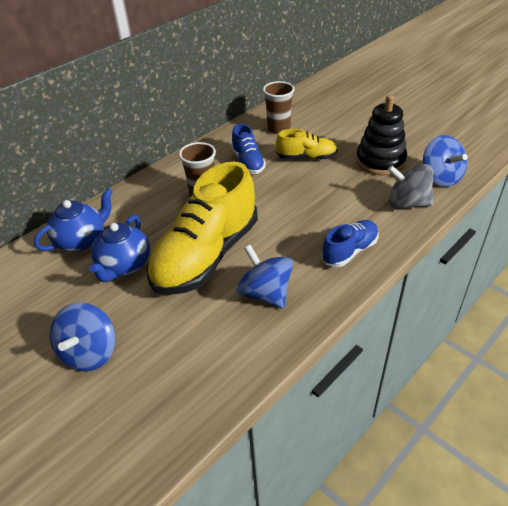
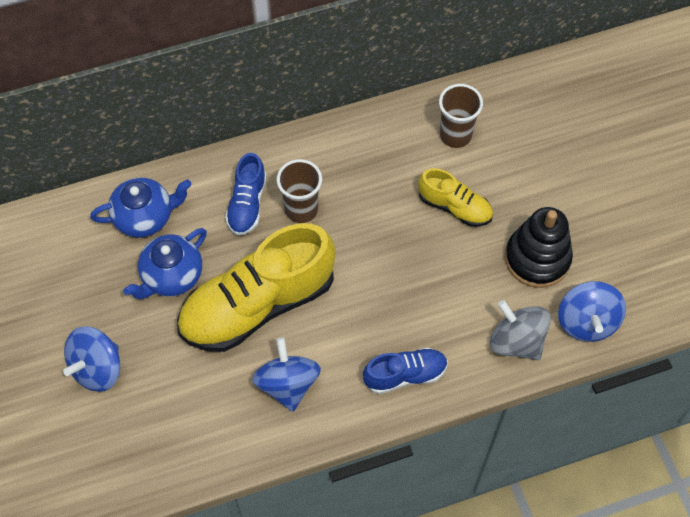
camera: 25 degrees right, 20 degrees up
(248, 162) = (381, 180): blue shoe -> blue shoe (247, 204)

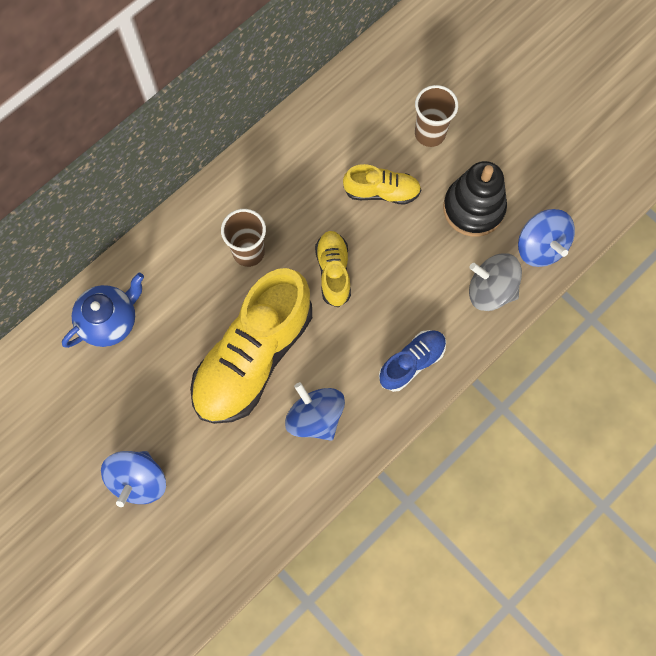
camera: 25 degrees left, 10 degrees up
(171, 276) = (162, 365): blue teapot -> none
(247, 204) = (197, 268): blue shoe -> none
(372, 260) = (333, 272): none -> yellow shoe
(455, 135) = (351, 125): brown cup -> brown cup (430, 134)

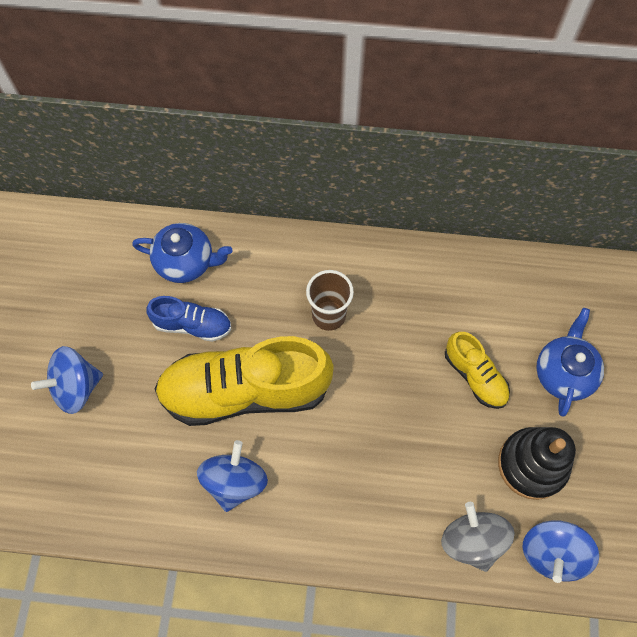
camera: 50 degrees right, 5 degrees down
(333, 272) = (370, 394): yellow shoe -> none
(412, 362) = (348, 524): blue shoe -> blue shoe (192, 325)
(430, 134) = (563, 373): brown cup -> blue teapot

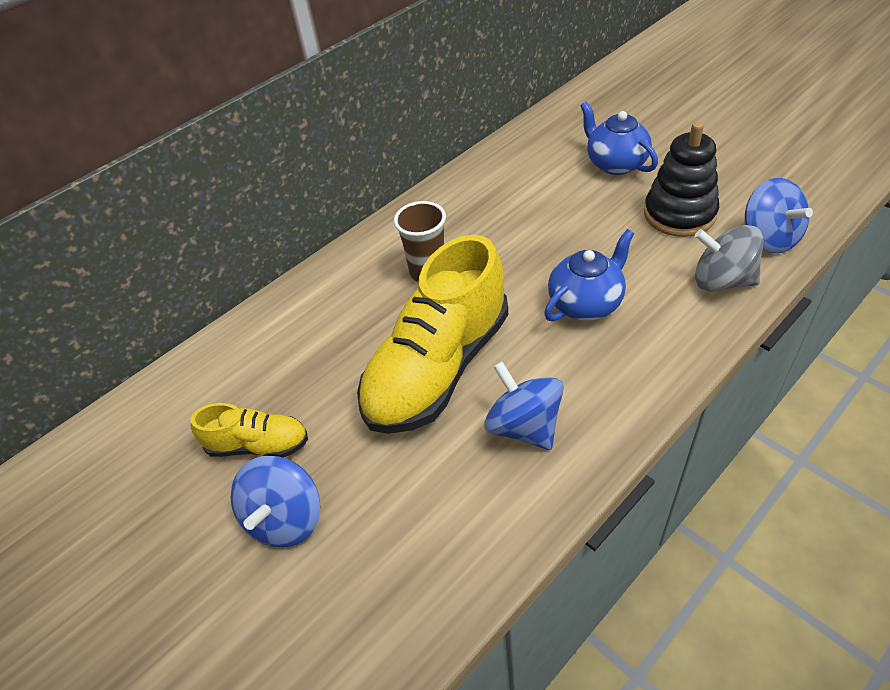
camera: 45 degrees left, 20 degrees down
(186, 262) = (265, 346): blue teapot -> blue teapot (586, 303)
(192, 325) = (330, 374): blue shoe -> none
(475, 376) = (572, 211): yellow shoe -> yellow shoe (258, 445)

